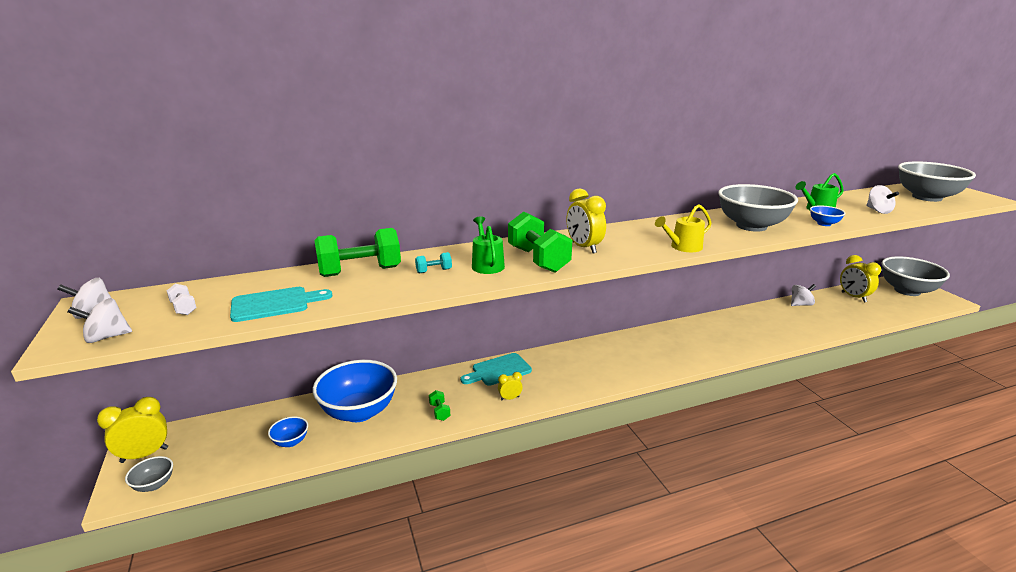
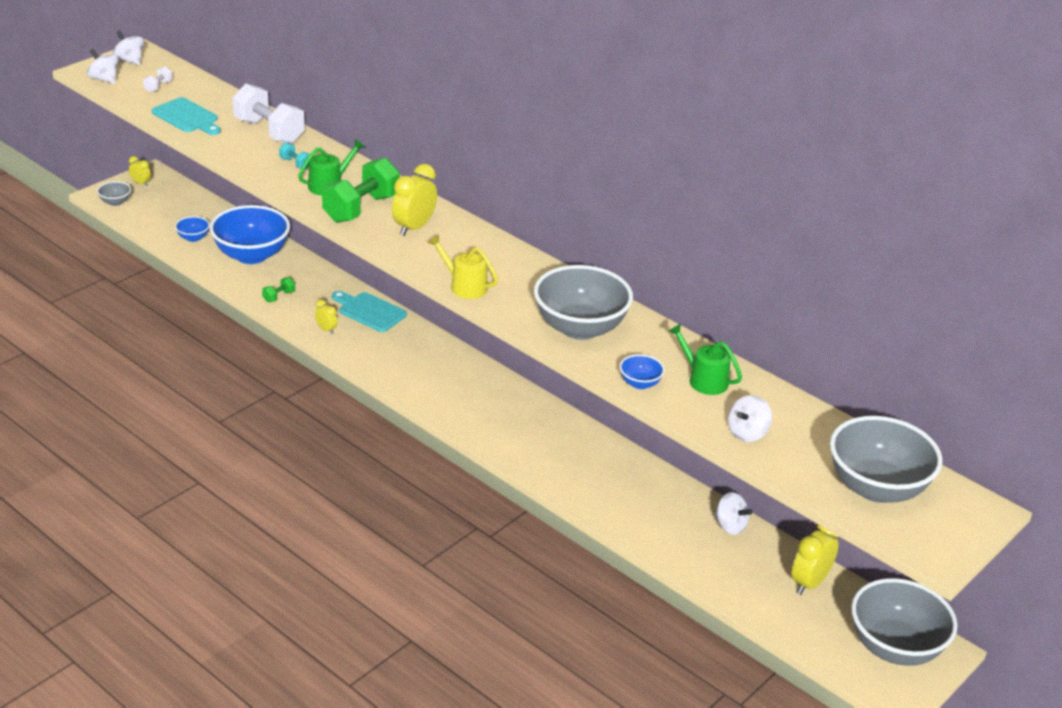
camera: 60 degrees right, 10 degrees up
(144, 455) = (140, 183): yellow clock -> yellow clock, size x0.53
(360, 271) = (269, 131): green dumbbell -> white dumbbell

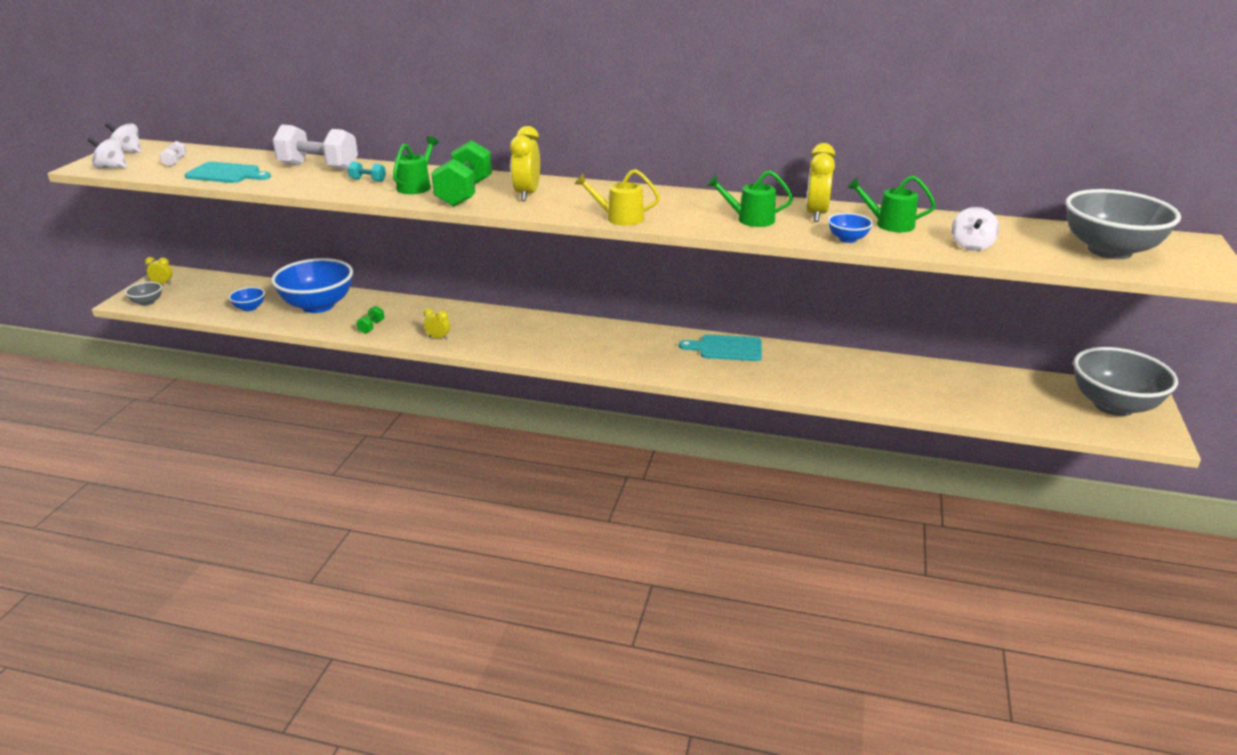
camera: 25 degrees left, 5 degrees down
(369, 311) = (464, 315): turquoise cutting board -> turquoise cutting board (726, 348)
(580, 328) = (750, 219): grey bowl -> green watering can
(730, 526) = (906, 368): white spinning top -> none
(809, 583) = (1005, 385): yellow clock -> yellow clock (816, 214)

